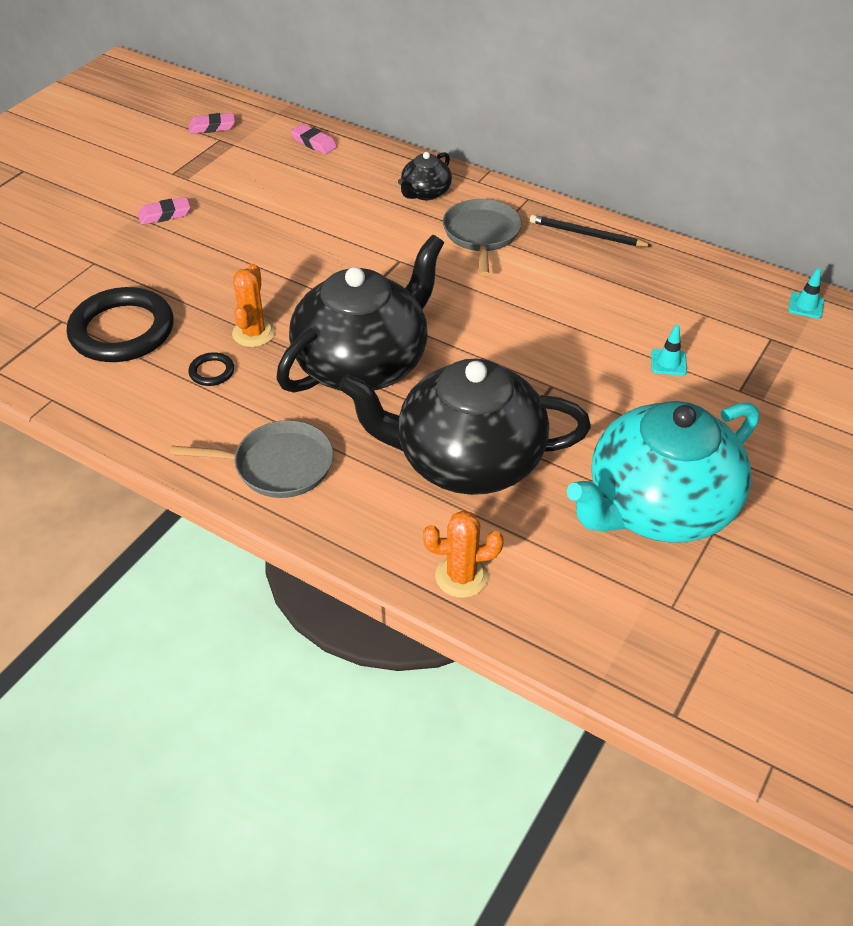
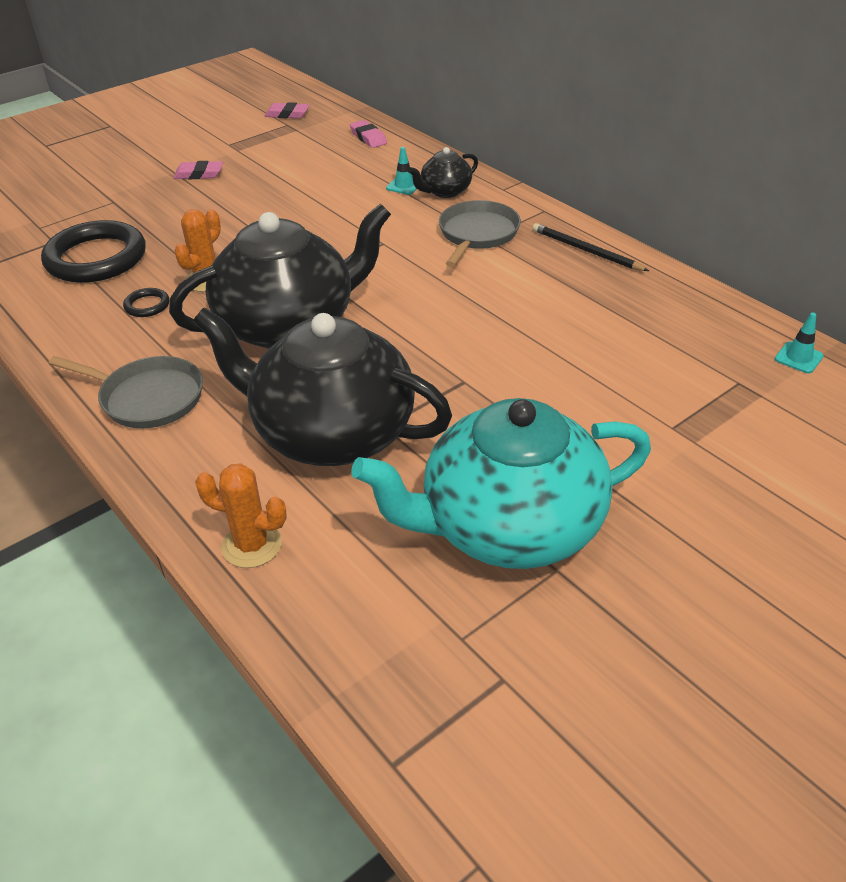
camera: 20 degrees right, 5 degrees down
(668, 362) = (605, 384): turquoise traffic cone -> turquoise traffic cone (404, 186)

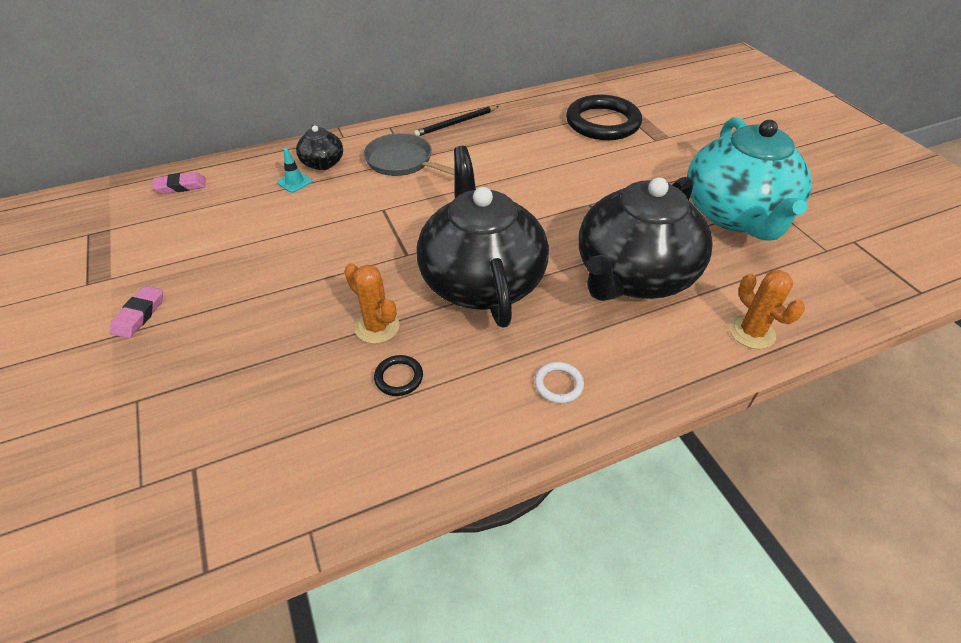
camera: 75 degrees left, 5 degrees up
(96, 258) = (269, 421): black ring -> black ring (602, 123)
(148, 398) = (558, 384): grey pan -> white ring
(252, 545) = (751, 332): orange cactus -> orange cactus turned 60 degrees counterclockwise
(287, 114) = (63, 230): pink eraser -> none
(798, 358) = (604, 88): turquoise traffic cone -> none

